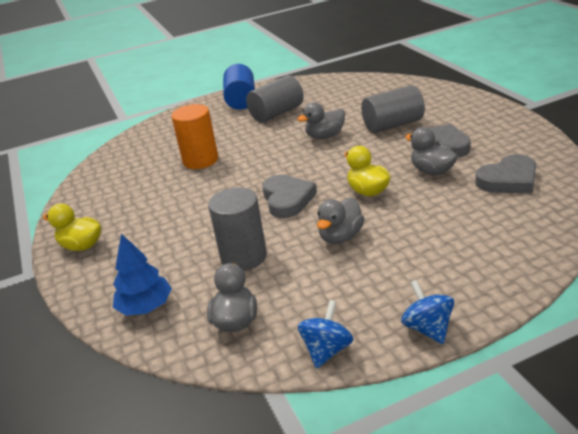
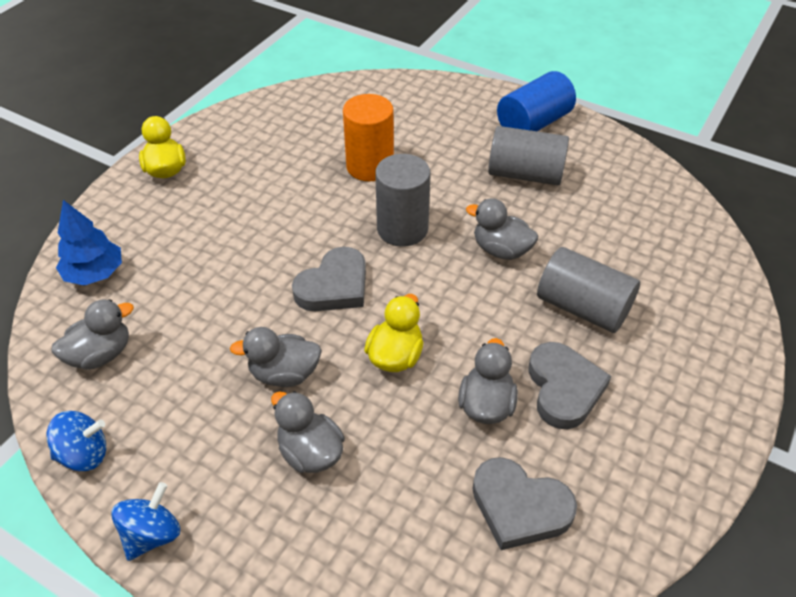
camera: 50 degrees right, 15 degrees up
(244, 257) = (206, 305): grey cylinder -> grey cylinder (402, 229)
(413, 242) = (310, 452): none -> grey duck

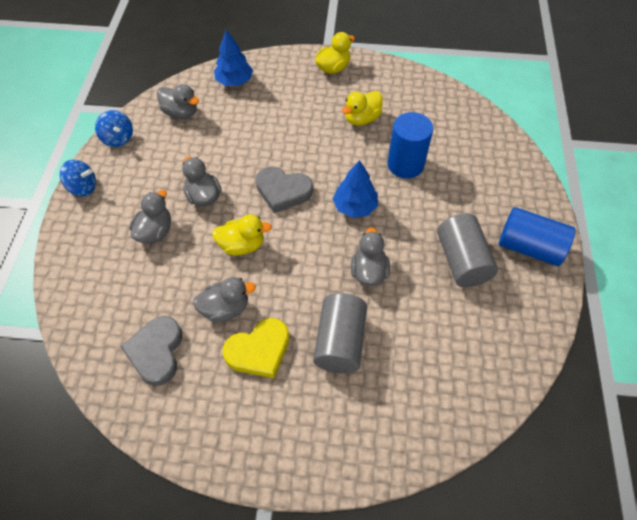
camera: 65 degrees right, 10 degrees up
(273, 175) = (362, 119): none -> yellow duck
(370, 166) = (405, 164): orange cylinder -> blue cylinder
(402, 229) = (355, 206): grey cylinder -> blue tree
(564, 388) = (259, 350): grey heart -> yellow heart

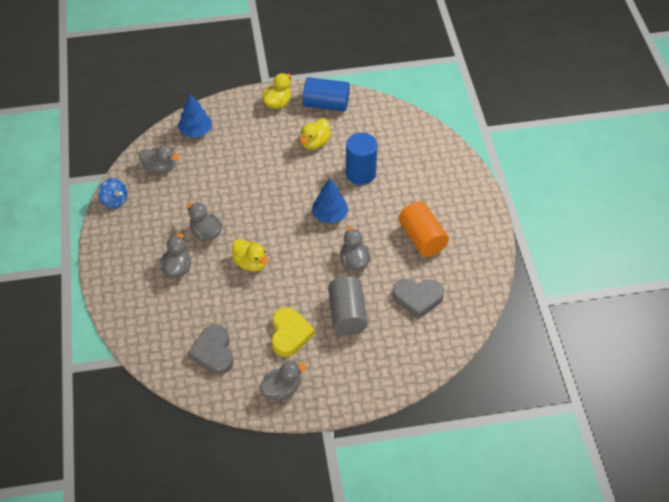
camera: 15 degrees left, 5 degrees down
(83, 187) = (102, 247): blue spinning top -> none
(225, 308) = (254, 311): grey duck -> grey duck (282, 389)
(242, 245) = (250, 263): yellow duck -> yellow duck turned 60 degrees clockwise
(259, 350) = (289, 334): yellow heart -> yellow heart turned 45 degrees counterclockwise
(283, 191) = (269, 215): grey heart -> grey heart (417, 298)
(462, 261) = (422, 238): grey cylinder -> orange cylinder
(529, 247) = (469, 217): blue cylinder -> blue cylinder (326, 104)

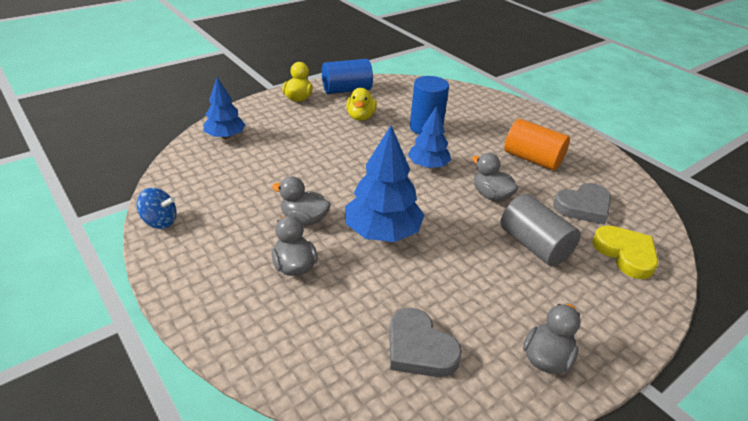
camera: 30 degrees left, 15 degrees down
(160, 168) = (202, 176): grey duck -> none
(250, 263) = (382, 232): yellow duck -> blue tree
(289, 334) = (493, 288): yellow heart -> yellow heart (625, 254)

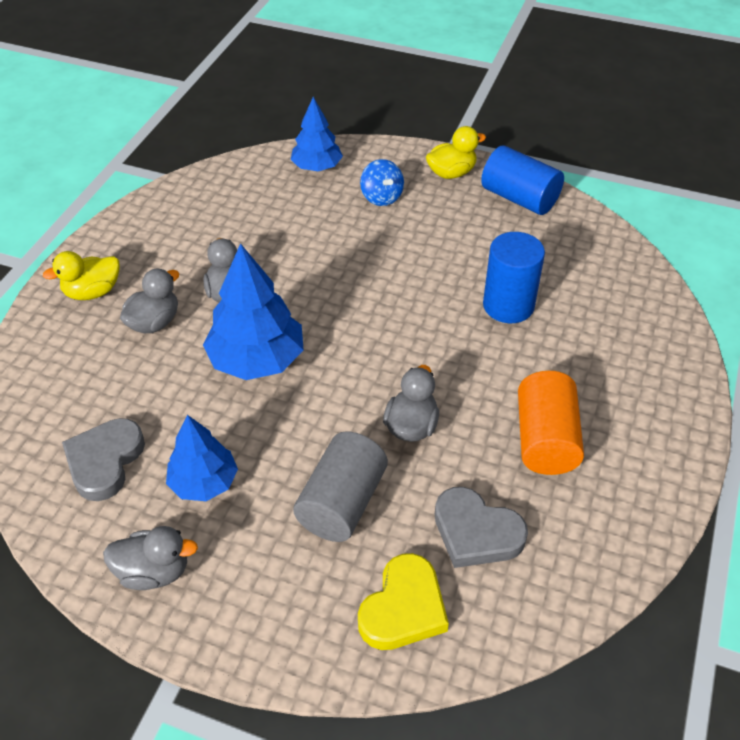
camera: 60 degrees right, 10 degrees up
(160, 221) = (149, 208): blue spinning top -> blue spinning top (381, 197)
(360, 117) = (468, 240): yellow duck -> yellow duck (92, 292)
(428, 165) = (421, 343): blue tree -> blue tree (204, 482)

